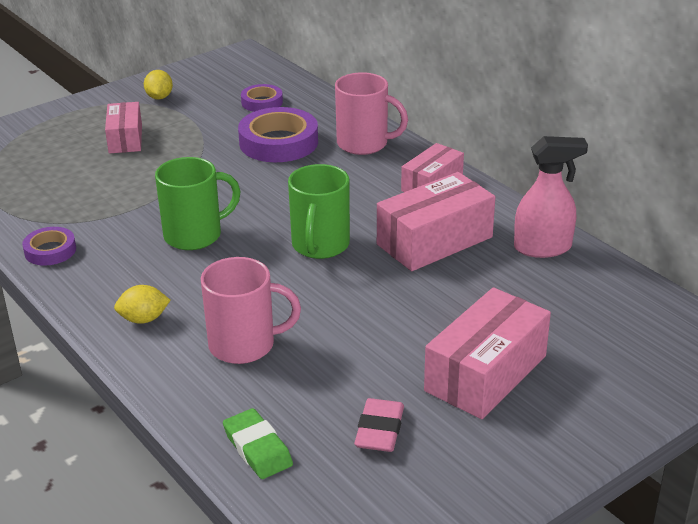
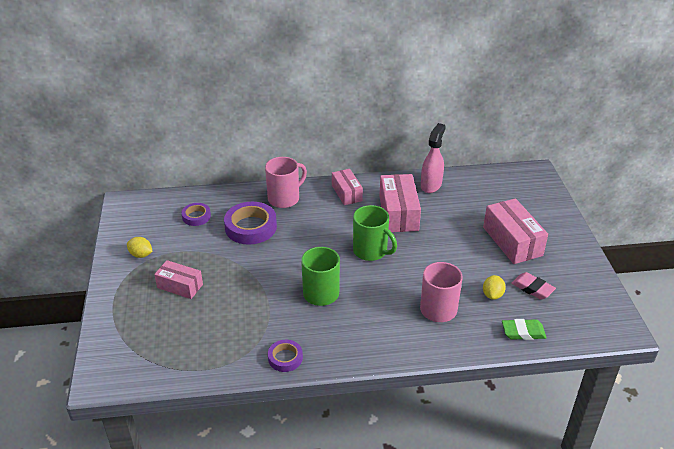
camera: 60 degrees left, 5 degrees up
(144, 319) = (388, 339): yellow lemon -> yellow lemon (492, 295)

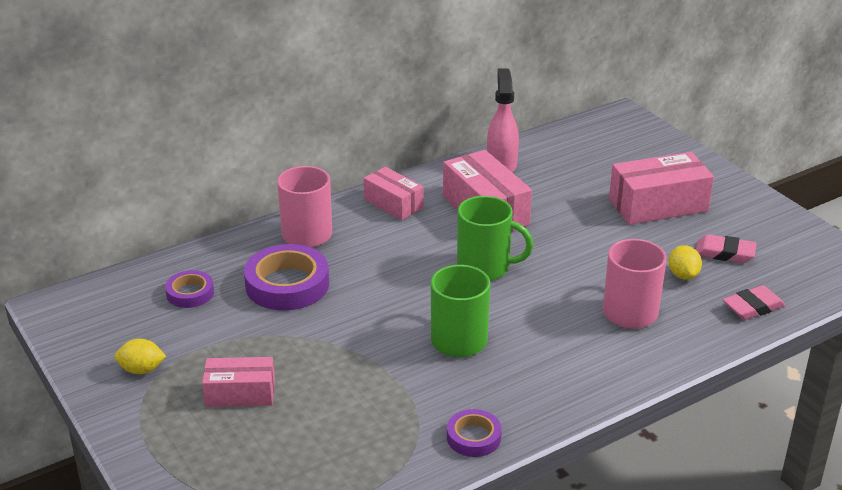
camera: 25 degrees left, 5 degrees down
(512, 241) = (658, 205): pink box -> pink box turned 60 degrees counterclockwise
(523, 332) = (753, 307): green eraser -> pink eraser

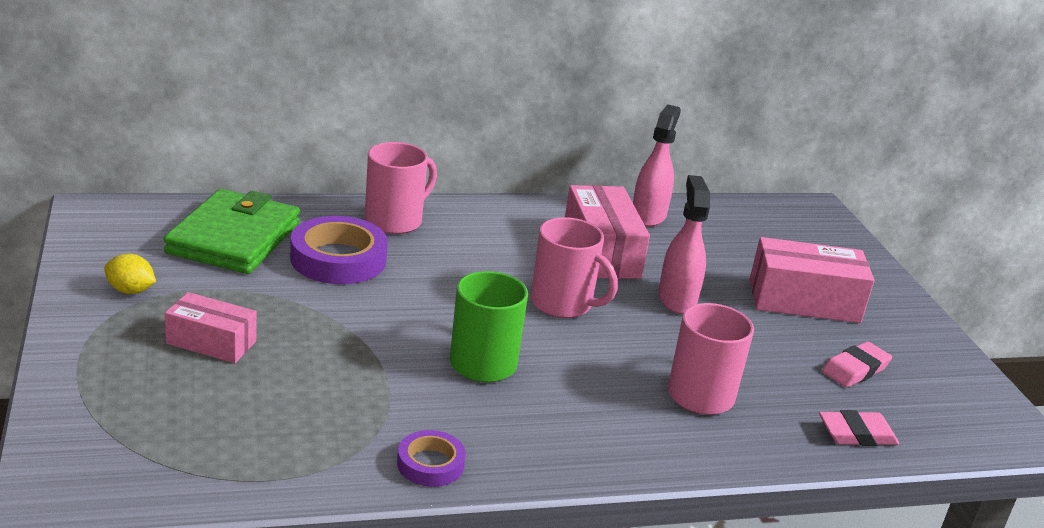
camera: 15 degrees right, 5 degrees down
(190, 293) = (234, 238): purple tape -> green wallet
(393, 204) = (505, 219): pink box -> none
(485, 267) = (563, 304): green mug -> pink mug
(566, 235) = (677, 299): none -> pink spray bottle
(683, 275) = (790, 377): yellow lemon -> none
(724, 253) = (855, 369): pink eraser -> pink eraser turned 75 degrees counterclockwise

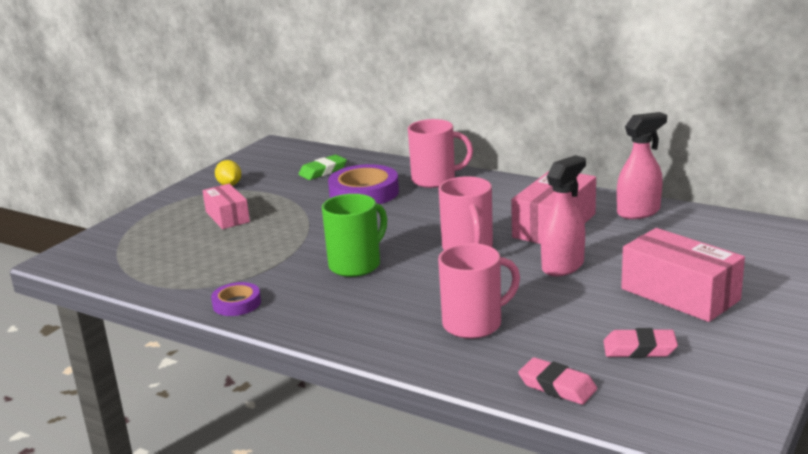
camera: 50 degrees right, 5 degrees down
(234, 238) = (323, 171): green wallet -> green eraser

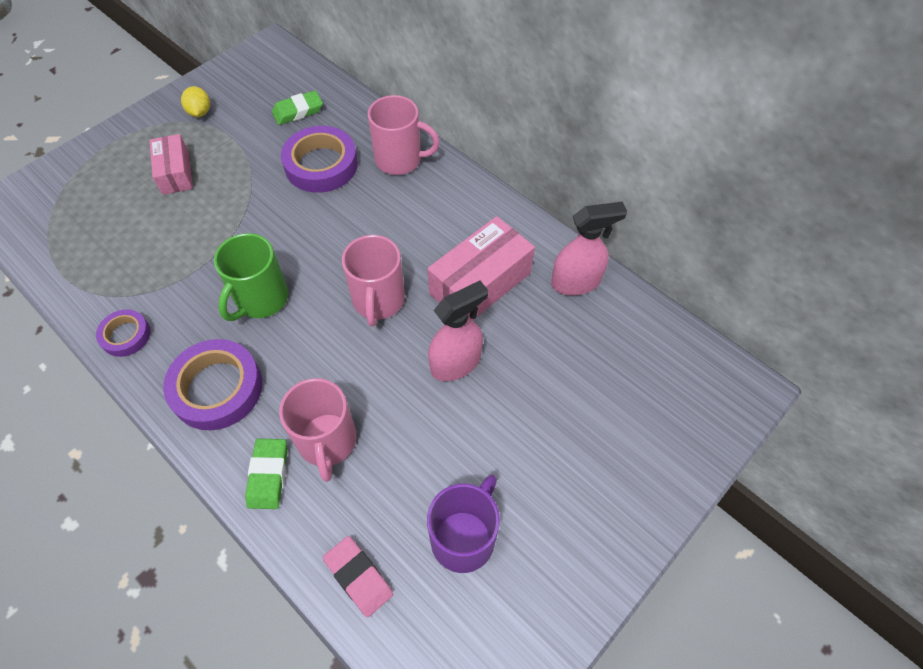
camera: 10 degrees right, 35 degrees up
(347, 315) = (217, 388): none -> purple tape
(356, 265) = (261, 299): green mug -> green mug turned 150 degrees clockwise
(430, 350) = (268, 475): none -> green eraser
(474, 324) = (327, 442): pink mug -> pink mug turned 90 degrees clockwise
(639, 349) = (464, 537): pink eraser -> purple mug
(680, 294) = (547, 451): pink box -> none

